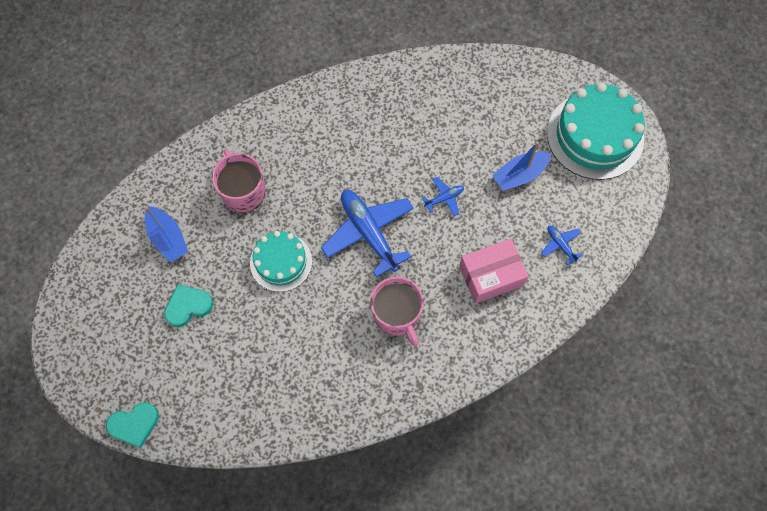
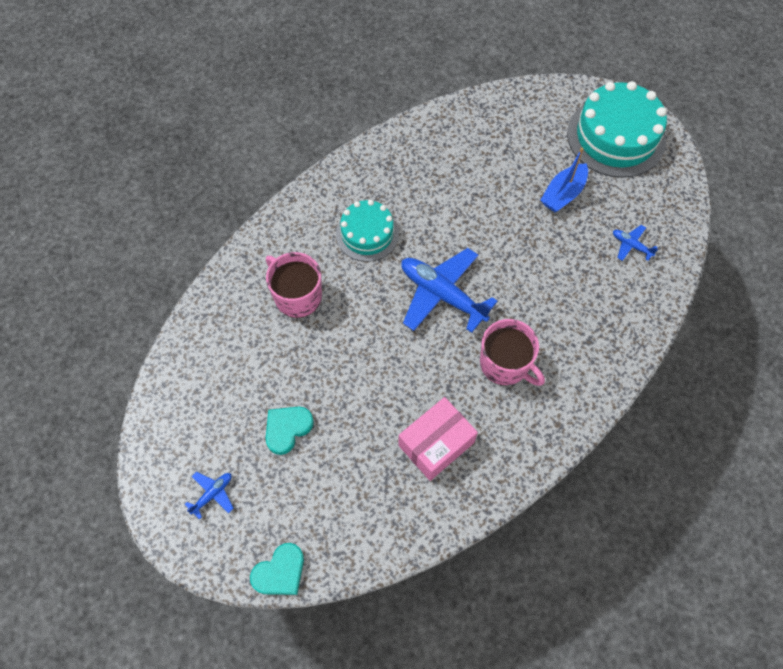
camera: 20 degrees left, 5 degrees down
(168, 238) = (237, 368): blue boat -> none
(281, 262) = (366, 352): turquoise cake -> turquoise cake (367, 234)
(444, 198) = (501, 238): blue plane -> blue plane (212, 494)
(491, 276) = (579, 296): pink box -> pink box (436, 444)

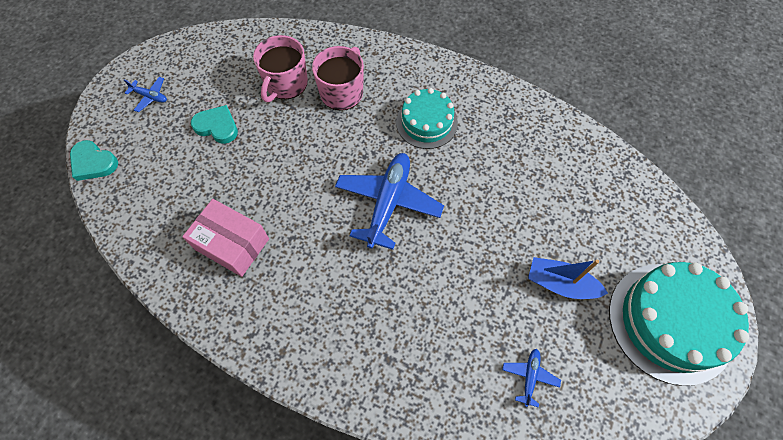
camera: 70 degrees right, 0 degrees up
(505, 364) = (333, 282): pink mug -> pink mug (286, 84)

